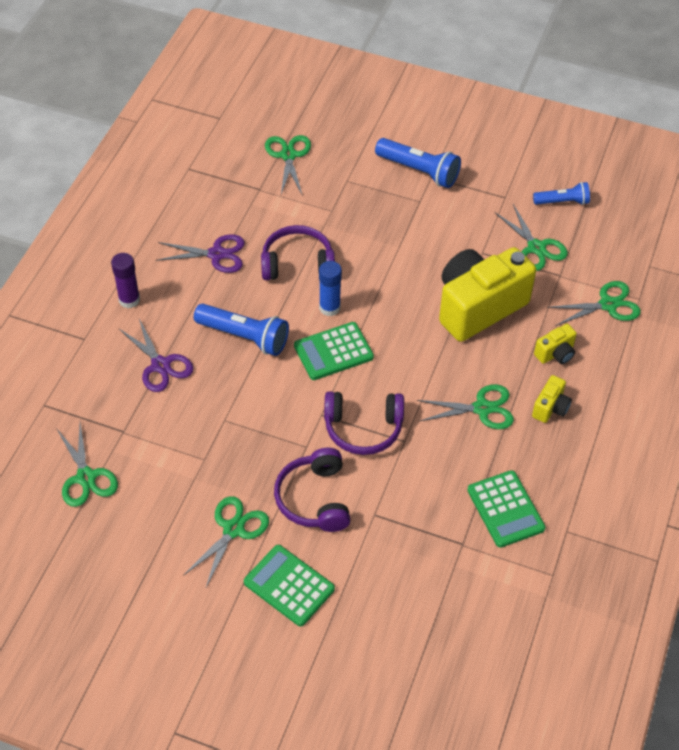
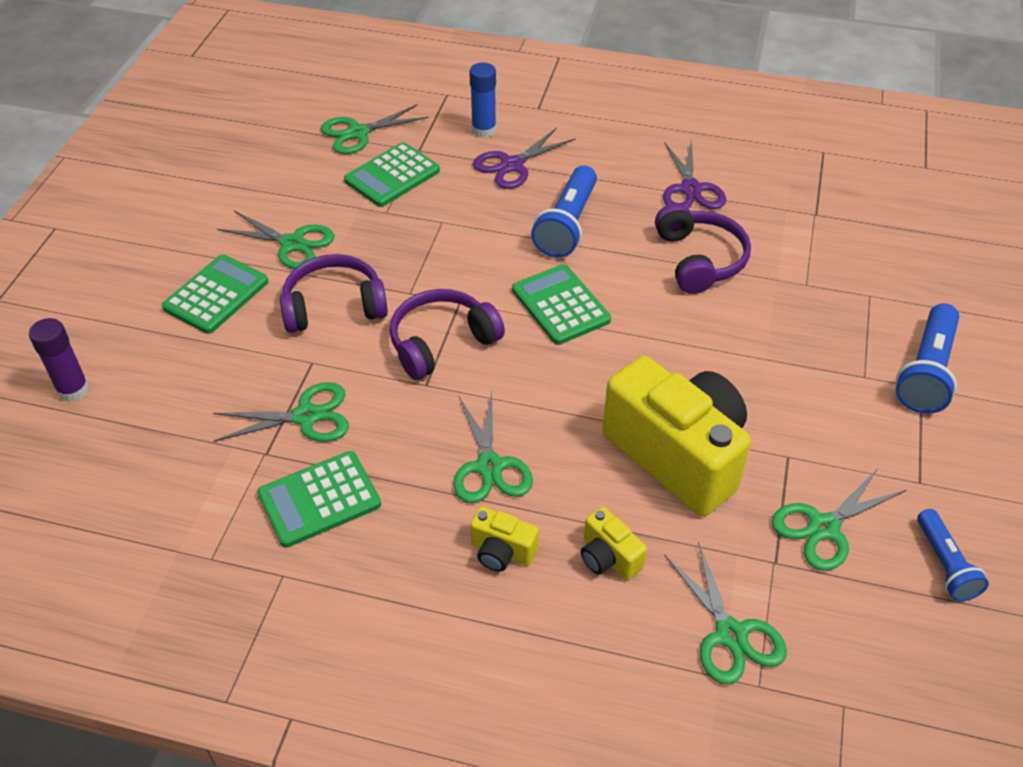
camera: 85 degrees right, 5 degrees down
(129, 300) = (600, 131): purple glue stick -> purple glue stick (73, 390)
(156, 452) = (392, 176): none -> green calculator
(288, 155) = (889, 234): green scissors -> green scissors (306, 416)
(329, 308) = (633, 296): blue glue stick -> blue glue stick (484, 130)
(363, 428) = (441, 342): purple headphones -> purple headphones turned 60 degrees clockwise

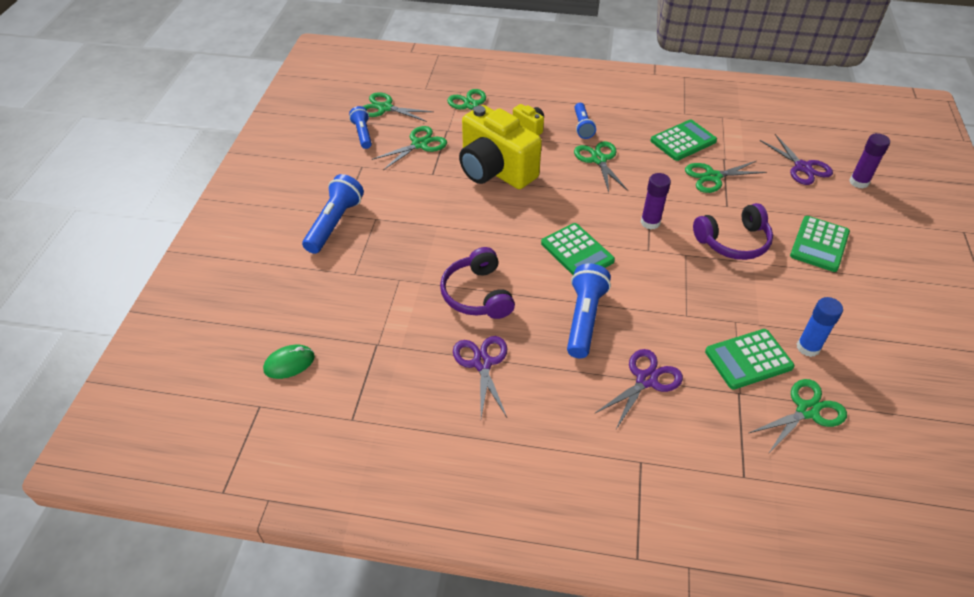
camera: 175 degrees right, 0 degrees up
(142, 425) = (802, 167): none -> purple scissors
(292, 244) = (792, 287): green scissors -> green scissors (385, 108)
(392, 176) = (748, 359): green calculator -> green calculator turned 150 degrees counterclockwise
(441, 342) = (650, 222): purple headphones -> purple glue stick
(484, 130) = (686, 424): blue glue stick -> blue glue stick (808, 347)
(502, 552) = (582, 126): yellow camera -> blue flashlight
(911, 201) = (289, 363): none -> green mouse

